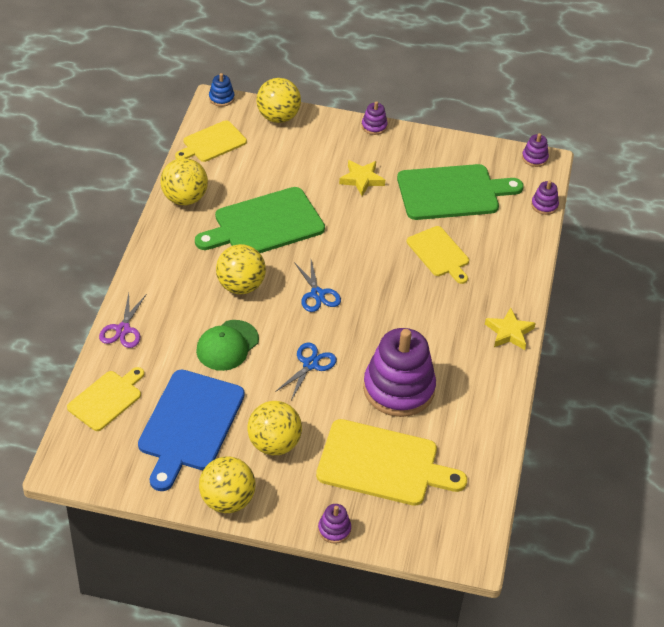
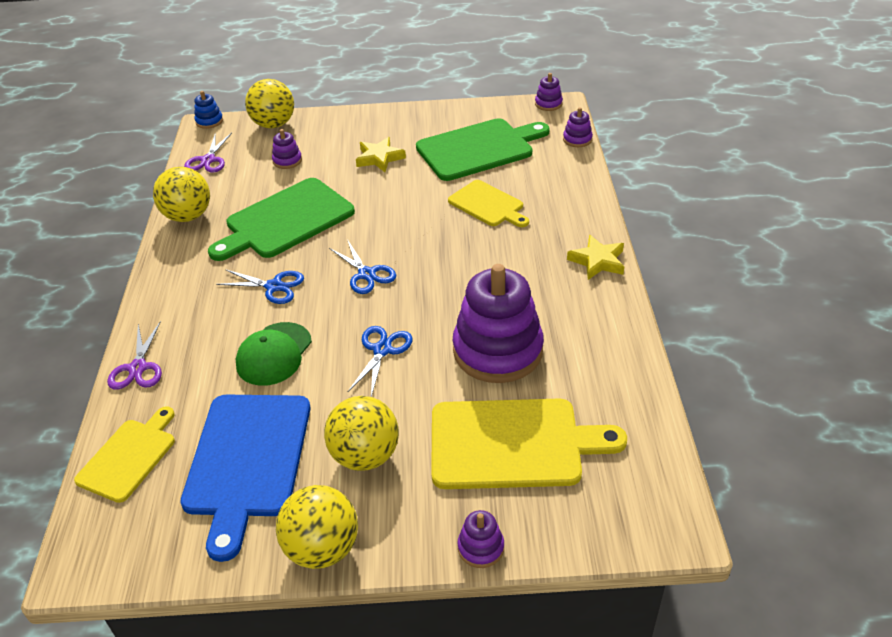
camera: 10 degrees left, 5 degrees down
(212, 143) = (208, 160): yellow cutting board -> purple scissors
(240, 286) = (274, 287): yellow ball -> blue scissors
(374, 126) = (376, 112): purple stacking toy -> purple stacking toy (287, 161)

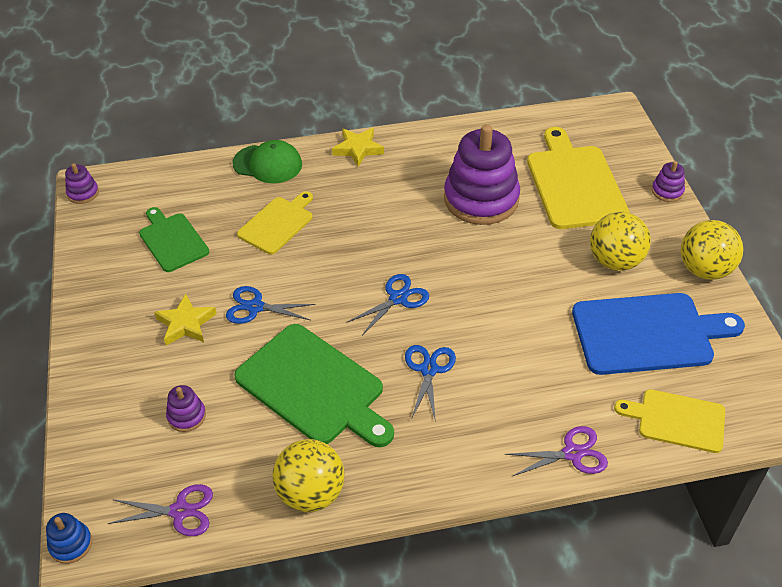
camera: 100 degrees left, 5 degrees up
(274, 124) = (92, 455): yellow ball -> none
(274, 354) = (523, 345): green cap -> green cap (268, 164)
(382, 350) = (498, 270): blue scissors -> blue scissors (255, 307)
(479, 149) = (172, 240): green cutting board -> green cutting board, size x0.60
(577, 139) = (160, 168): purple stacking toy -> none

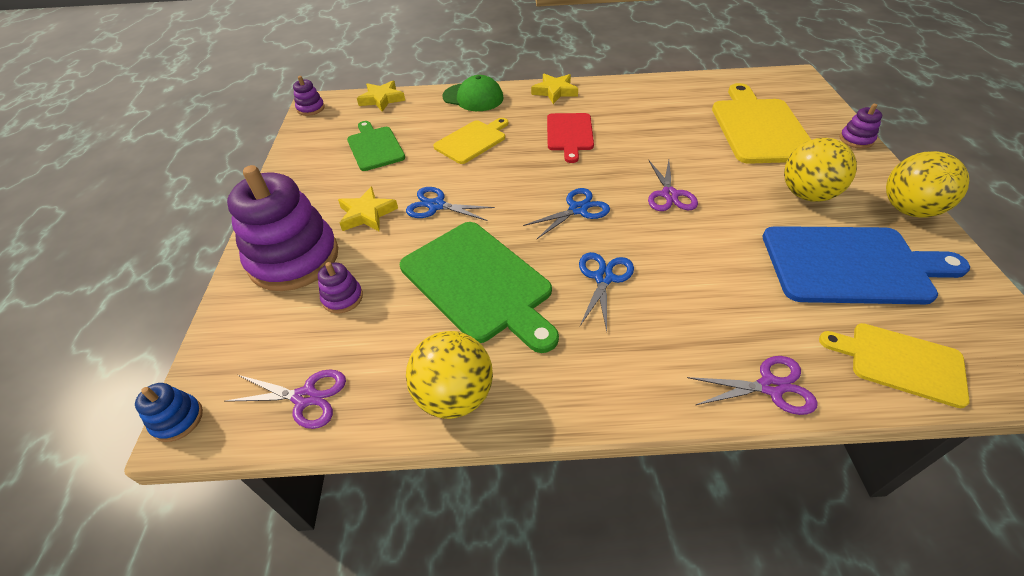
camera: 10 degrees right, 0 degrees up
(163, 174) = (382, 99): none -> yellow star
(380, 207) = (569, 134): none -> red cutting board
(481, 199) = (666, 134): purple stacking toy -> purple stacking toy (294, 258)
(485, 273) = (669, 195): none -> purple scissors

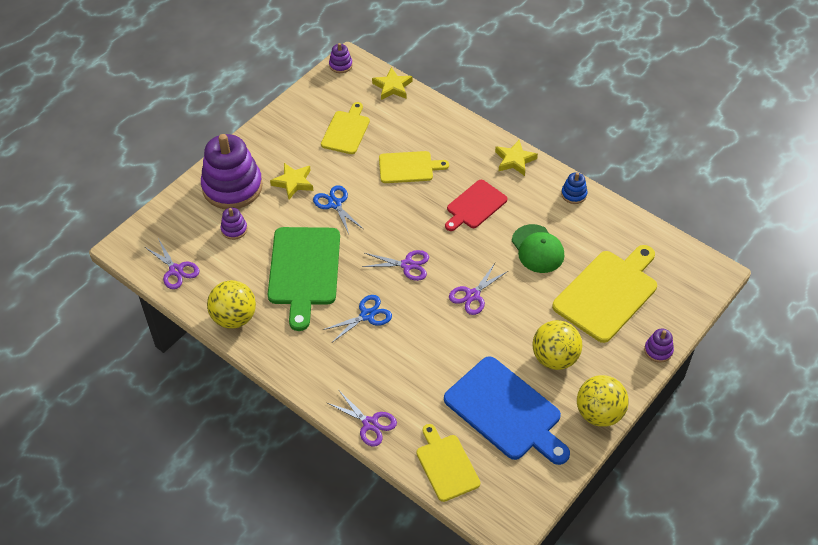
camera: 40 degrees right, 5 degrees up
(177, 419) = (121, 241): blue stacking toy -> blue stacking toy (573, 194)
(375, 147) = (346, 131): green cutting board -> yellow cutting board
(473, 97) = (453, 127): green cap -> green cap (537, 249)
(578, 209) = (407, 265): blue scissors -> purple scissors

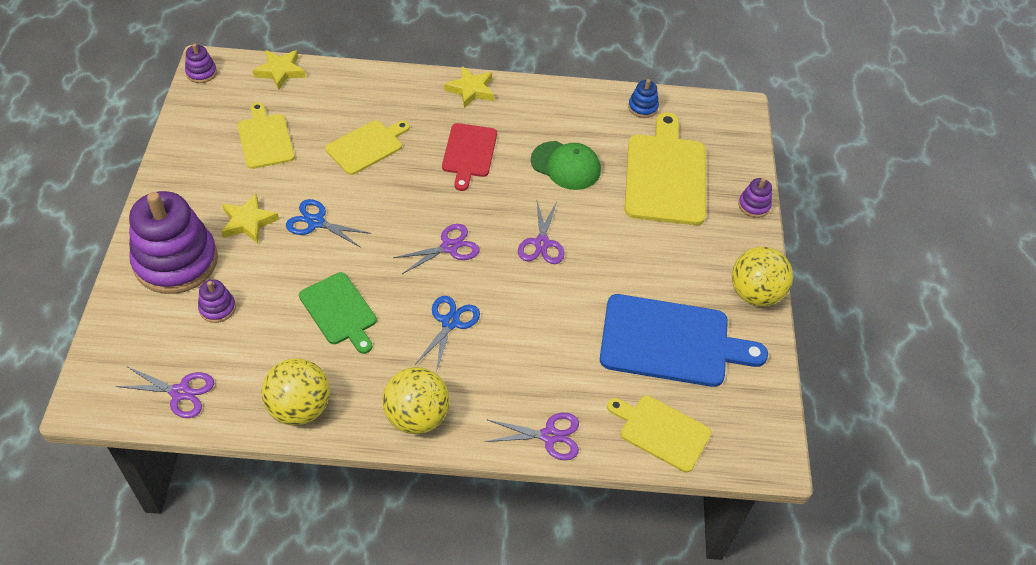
camera: 40 degrees left, 0 degrees up
(304, 270) = (339, 311): green cutting board -> green cutting board, size x0.60
(554, 358) = (671, 263): yellow ball -> yellow ball (416, 416)
(573, 194) = (555, 97): blue stacking toy -> blue stacking toy (642, 107)

